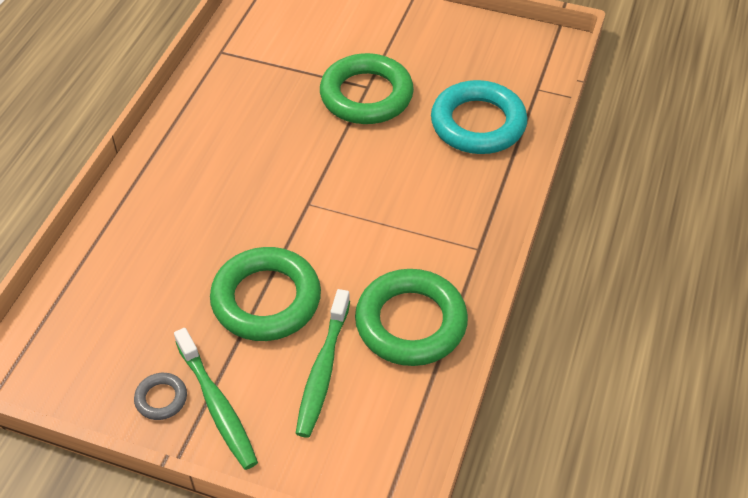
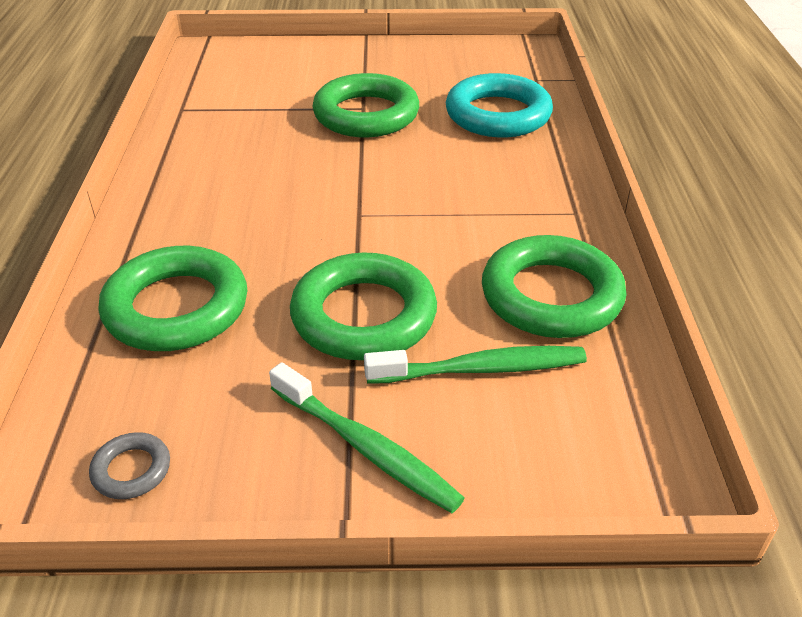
camera: 20 degrees left, 10 degrees down
(142, 254) = (176, 307): none -> green ring
(161, 399) = (283, 462): grey ring -> grey ring (131, 470)
(323, 369) = (480, 369): green toothbrush -> green toothbrush turned 90 degrees counterclockwise

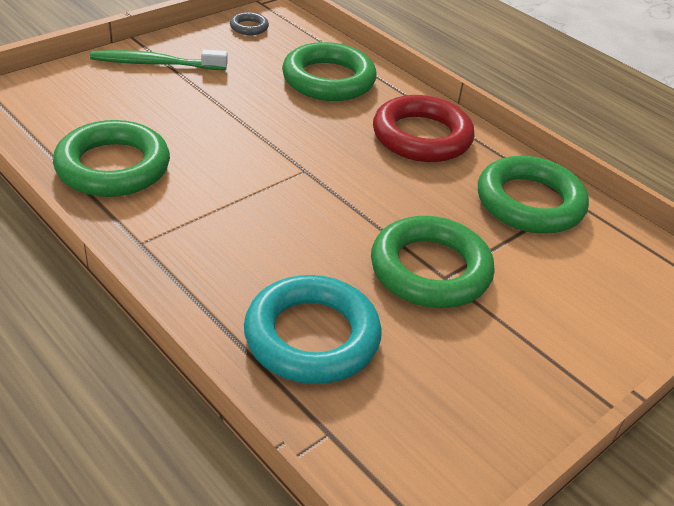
camera: 135 degrees right, 0 degrees up
(199, 199) = (421, 136): none -> red ring
(364, 315) = (222, 112): green ring -> green ring (529, 202)
(480, 369) = (127, 111): green toothbrush -> none

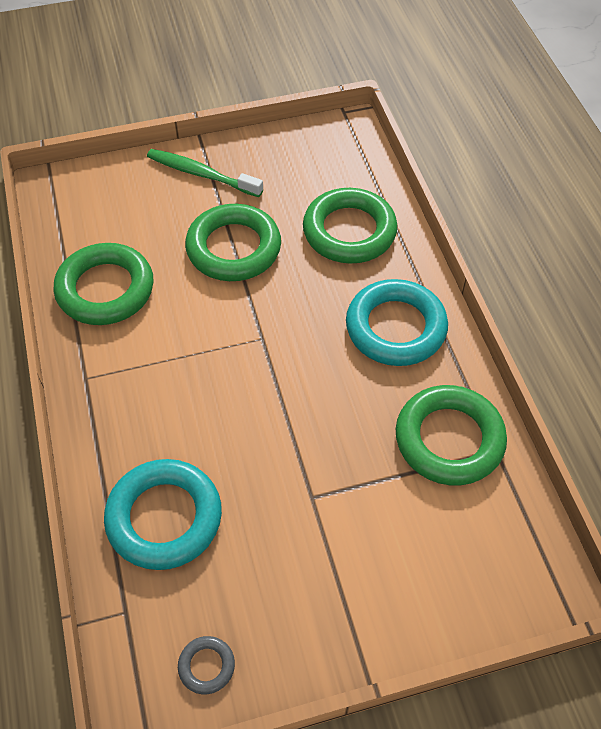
camera: 30 degrees right, 15 degrees up
(249, 27) = (312, 143): grey ring -> grey ring (206, 666)
(421, 136) = (395, 328): red ring -> turquoise ring
(430, 270) = (303, 485): green ring -> green ring (233, 248)

